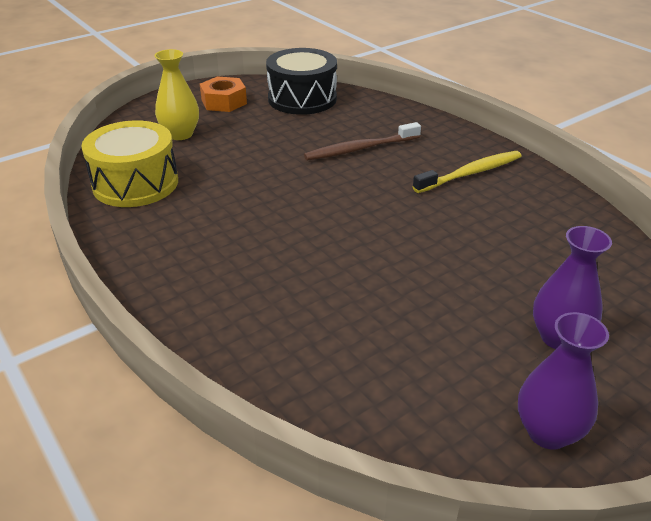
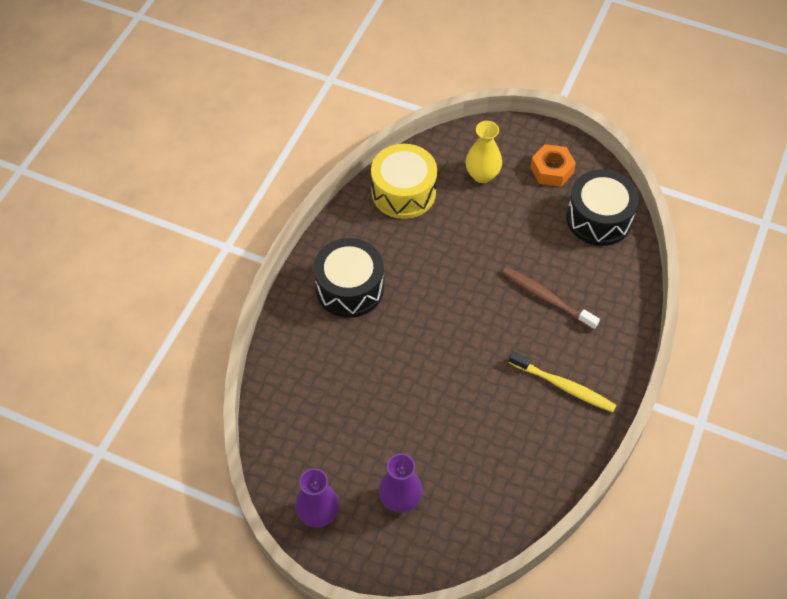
camera: 60 degrees right, 20 degrees up
(212, 266) = (349, 288): none -> black drum

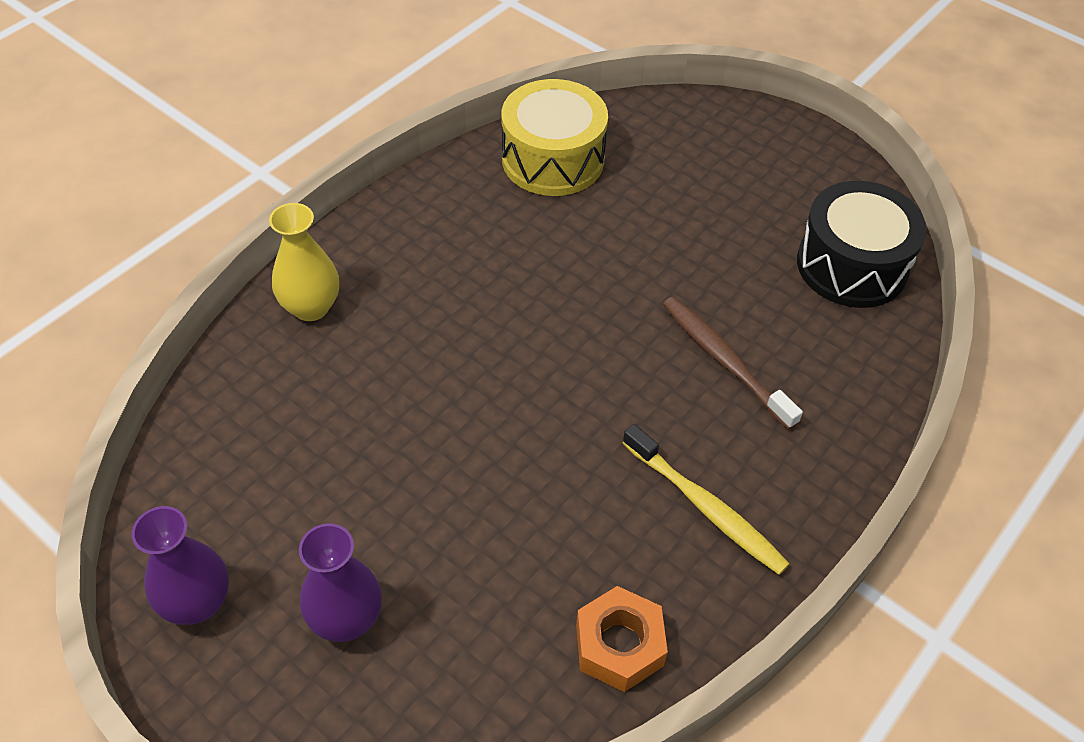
camera: 15 degrees right, 5 degrees down
(349, 288) = (412, 269): black drum -> none
(482, 175) = (683, 164): yellow vase -> yellow vase (311, 307)
(551, 170) = (796, 181): orange nut -> orange nut (619, 645)

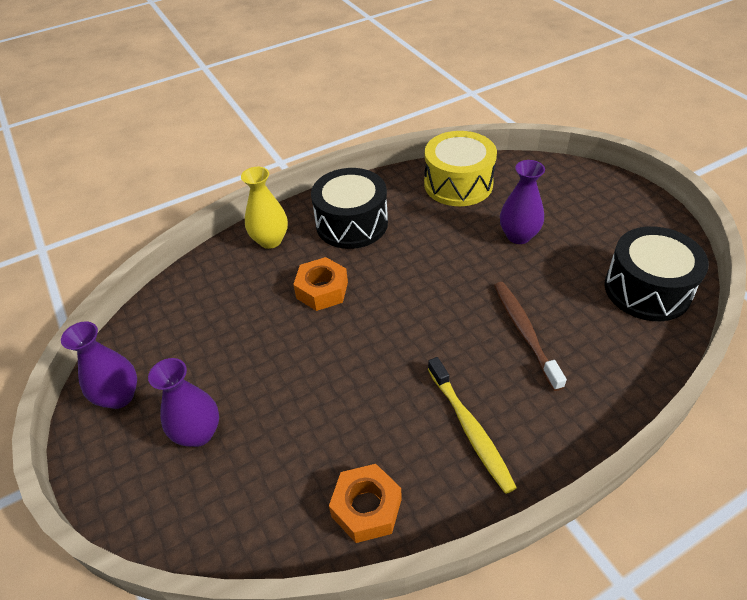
camera: 25 degrees right, 5 degrees down
(424, 254) = (351, 223): none -> black drum
(426, 367) = (322, 290): none -> orange nut
(666, 223) = (518, 236): none -> purple vase

